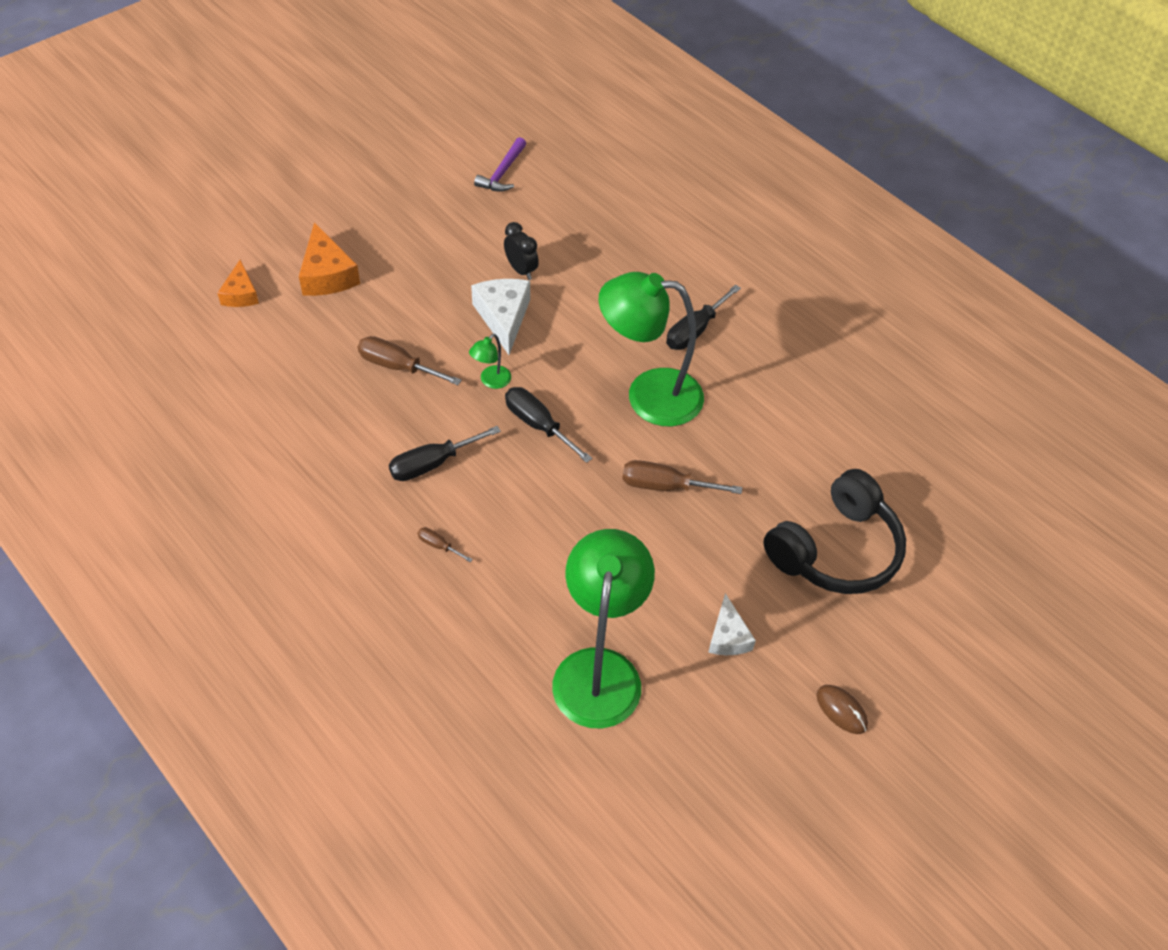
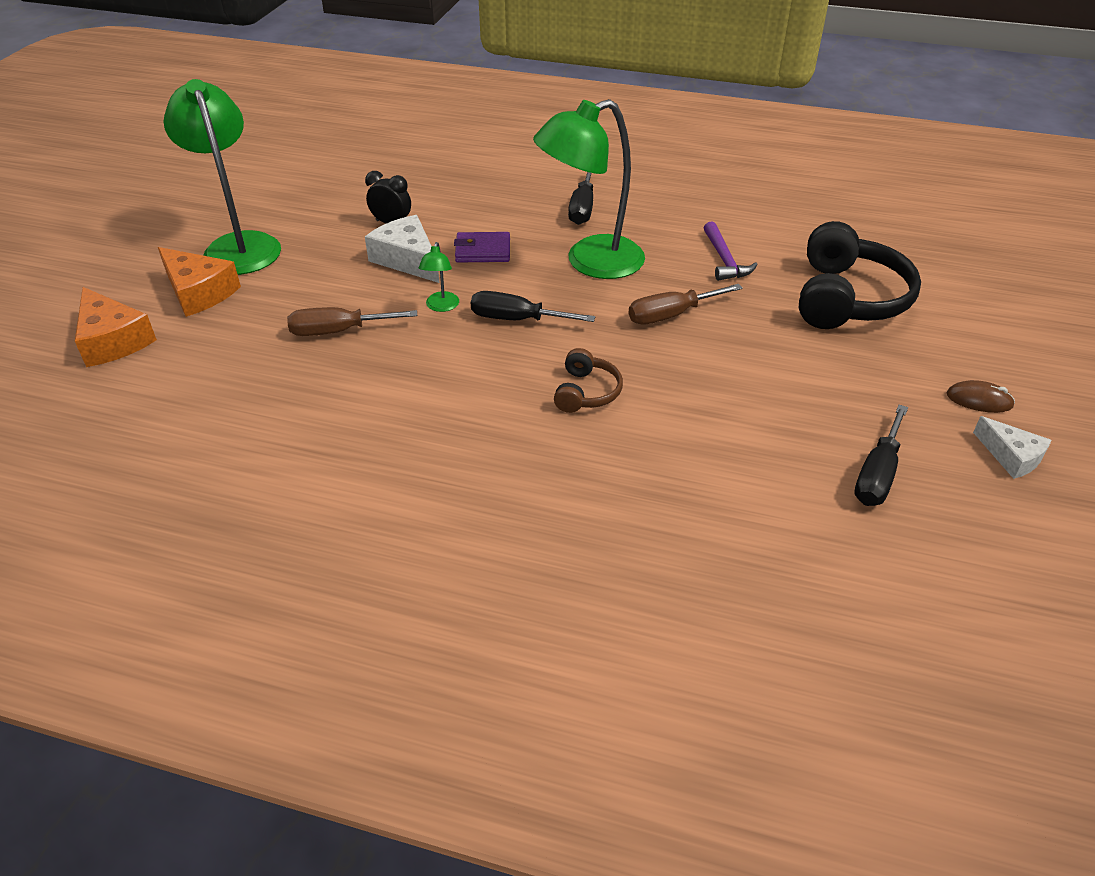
camera: 30 degrees left, 10 degrees down
(240, 294) = (113, 340): orange cheese -> orange cheese, size x1.57
(432, 464) = (445, 389): black screwdriver -> black screwdriver (877, 474)
(438, 546) = (516, 449): brown screwdriver -> none
(503, 172) = (310, 168): purple hammer -> purple hammer (724, 259)
(531, 524) = (586, 392): none -> brown headphones
(570, 338) = (483, 251): none -> purple wallet
(599, 669) = (764, 471): green lamp -> green lamp (239, 245)
(728, 636) = (838, 393): white cheese -> white cheese (1011, 456)

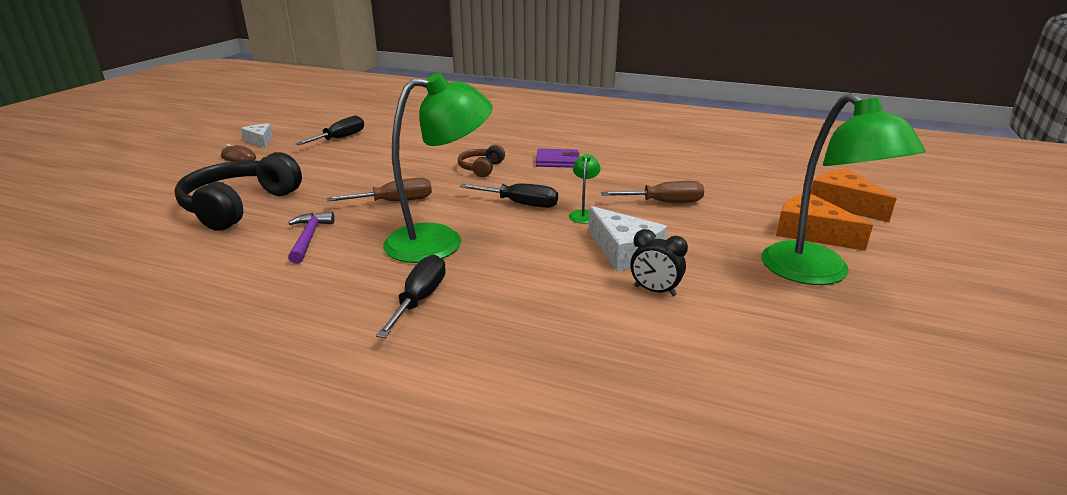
camera: 175 degrees left, 15 degrees down
(483, 251) = (546, 256): purple wallet -> purple wallet (557, 161)

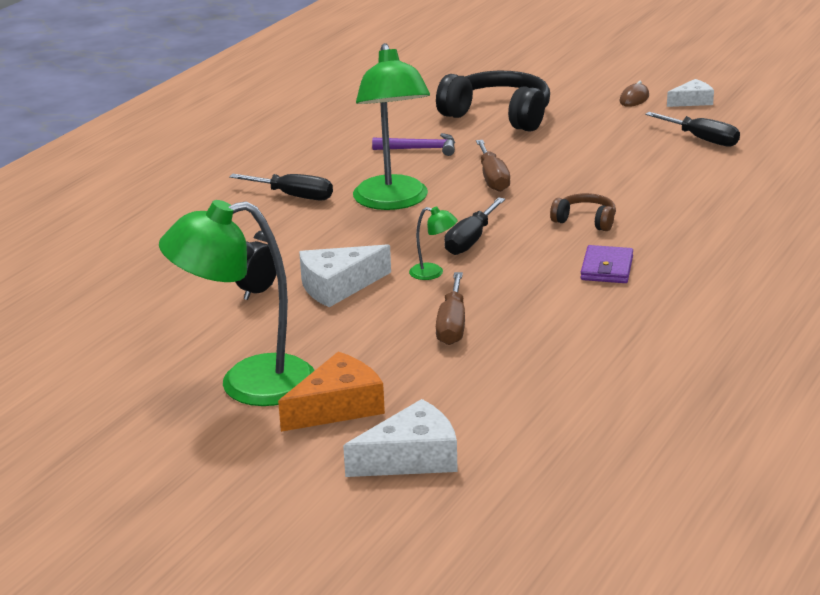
camera: 100 degrees right, 0 degrees up
(843, 204) = (411, 458): orange cheese -> white cheese

